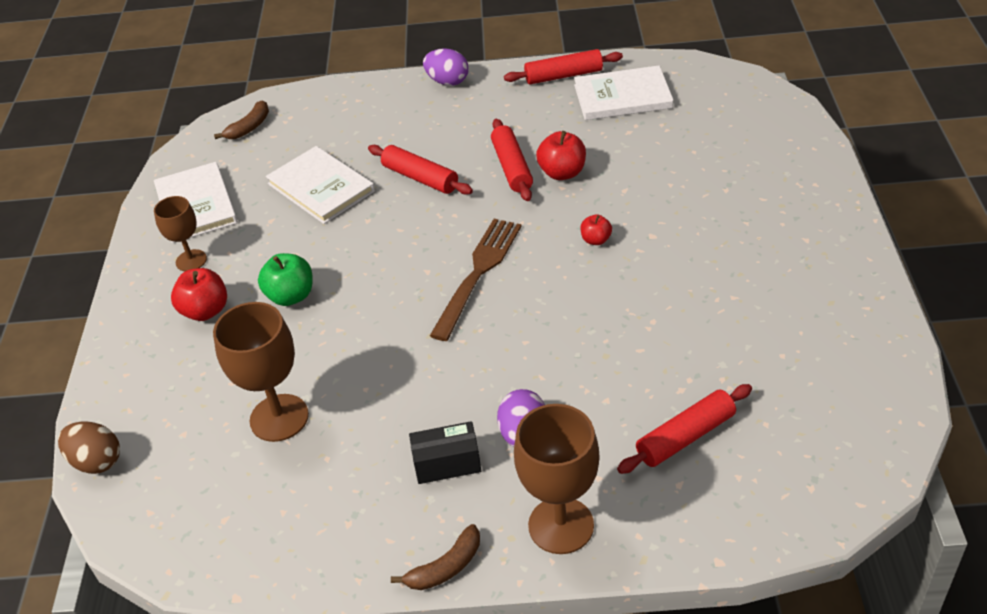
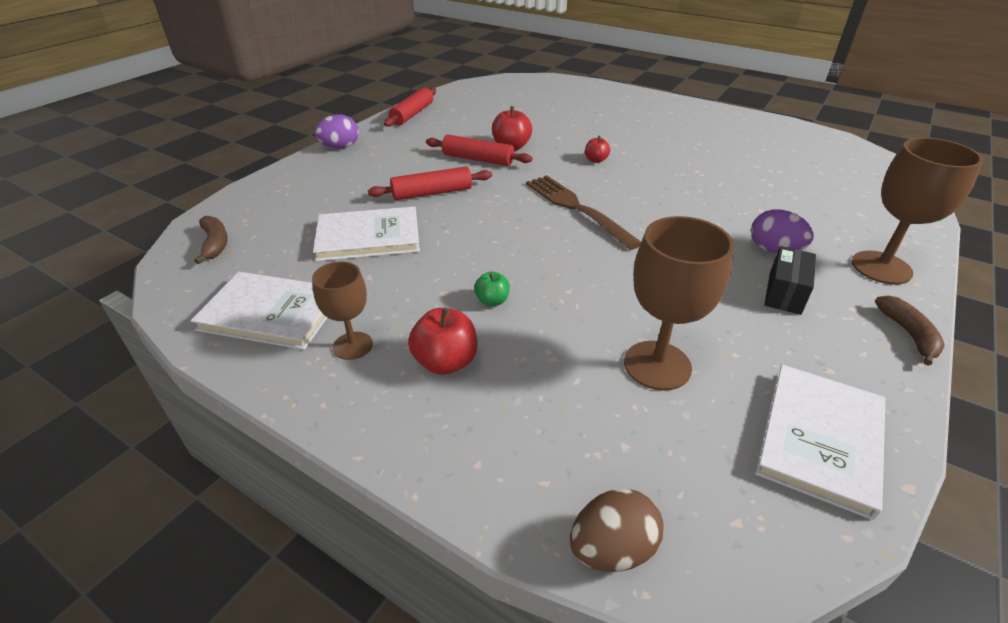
camera: 60 degrees left, 5 degrees down
(291, 296) = (492, 301): green apple -> green apple, size x0.60
(622, 96) = (466, 108): white book -> white book (819, 439)
(685, 437) = (816, 197): red rolling pin -> none

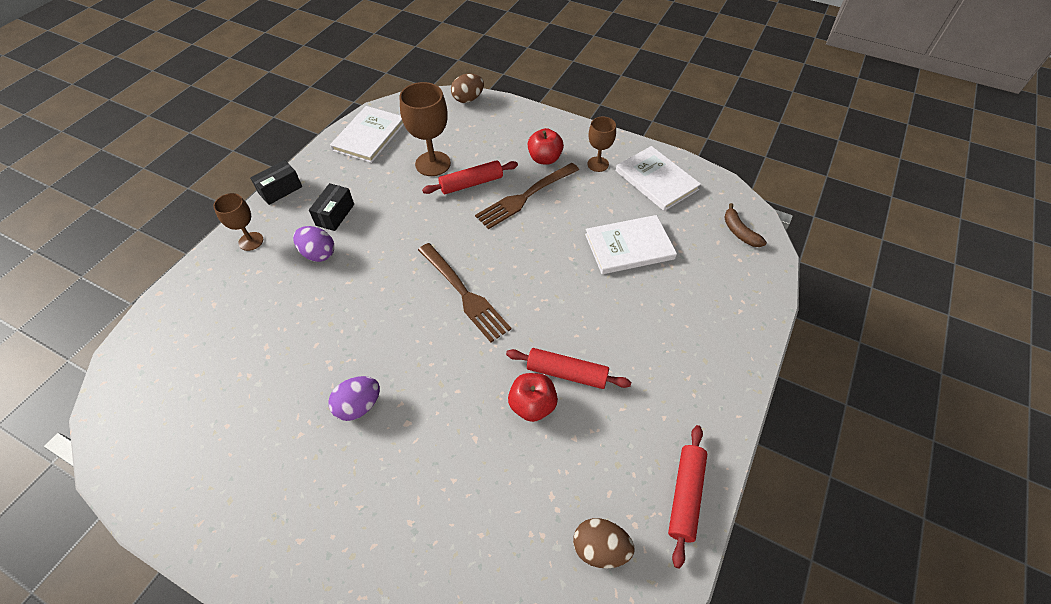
camera: 175 degrees right, 15 degrees up
(271, 313) = (656, 180): white book -> white book turned 45 degrees clockwise
(340, 147) = (732, 388): purple egg -> purple egg (359, 406)
(432, 193) = (598, 307): red rolling pin -> red rolling pin (471, 183)
(477, 104) = (600, 548): none -> brown egg
(492, 301) = (525, 197): green apple -> brown fork
(596, 160) = (435, 381): red apple -> none
(881, 267) = (251, 241): brown goblet -> brown goblet, size x0.61
(908, 334) = (280, 190): brown banana -> black box

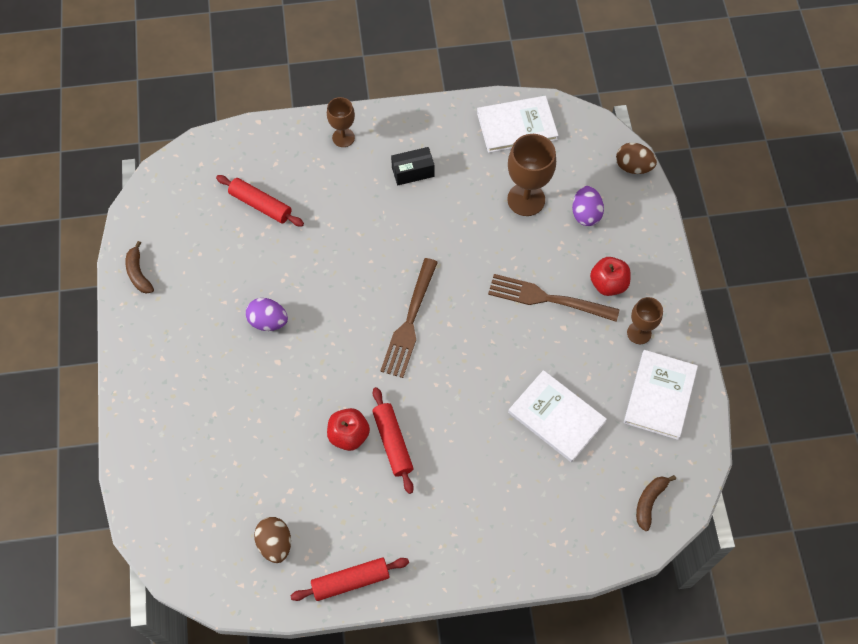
camera: 55 degrees right, 10 degrees up
(181, 503) = (139, 273): none -> brown banana
(280, 190) = (405, 113): black box -> none
(318, 254) = (368, 192): purple egg -> purple egg (585, 214)
(471, 183) = (528, 246): red rolling pin -> red rolling pin (260, 205)

